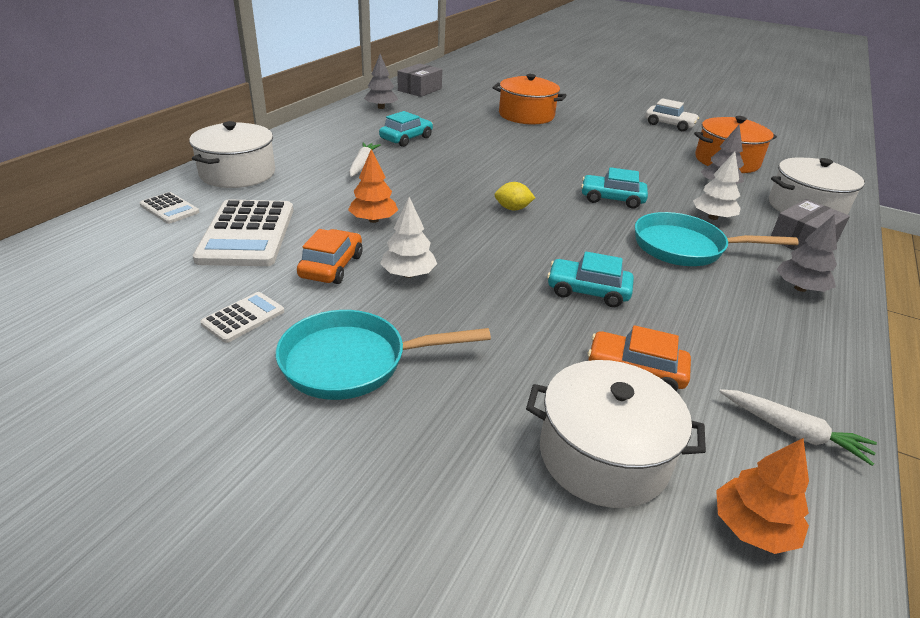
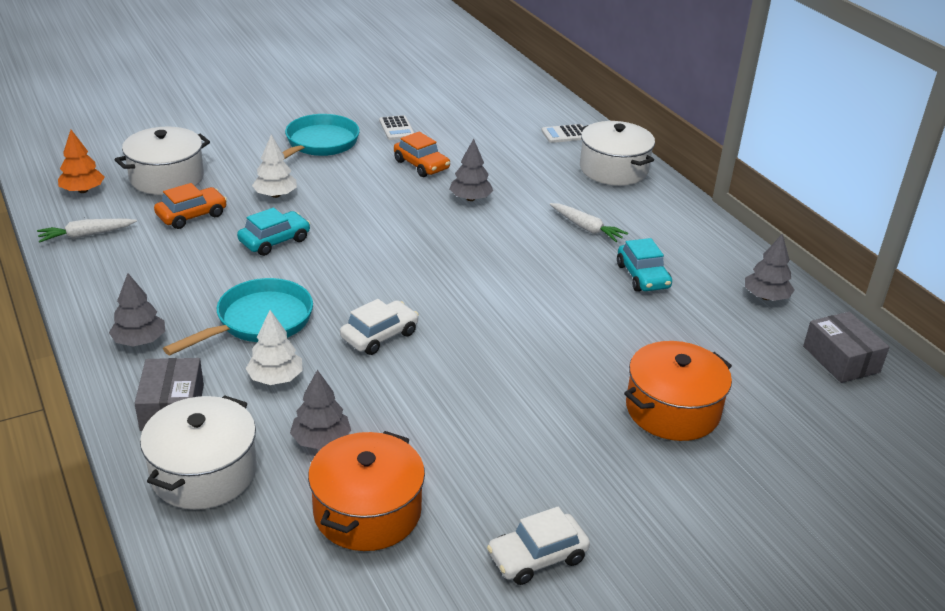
camera: 125 degrees right, 0 degrees up
(247, 234) = (498, 150): white calculator -> none
(373, 220) = (470, 198): orange tree -> grey tree
(408, 274) = (380, 186): white tree -> white tree (275, 195)
(512, 209) = (422, 267): yellow lemon -> none
(612, 199) = (379, 335): turquoise car -> white car

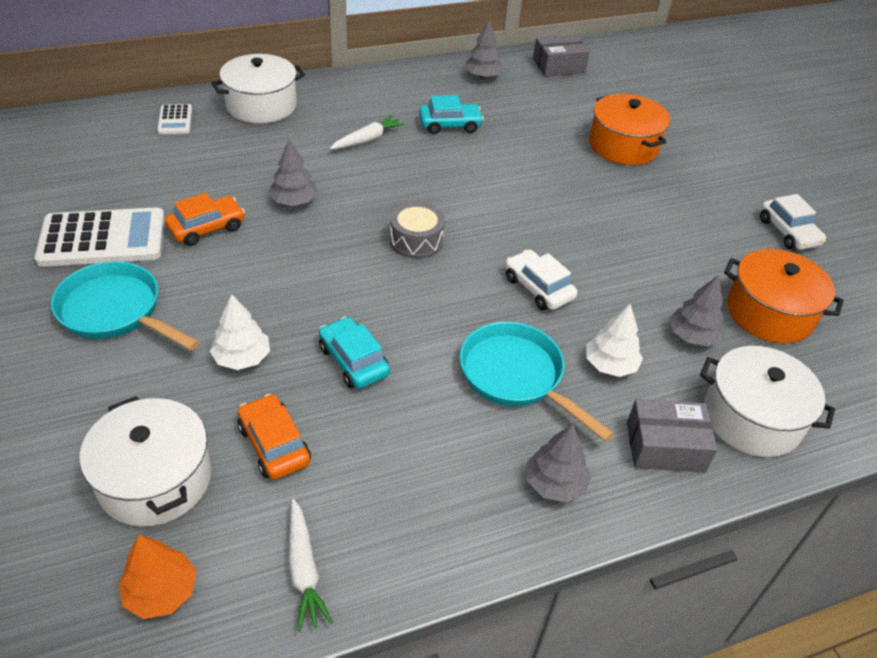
camera: 85 degrees left, 10 degrees up
(396, 128) = (102, 239): white calculator -> white calculator, size x2.02
(433, 263) = (416, 240): none -> grey drum

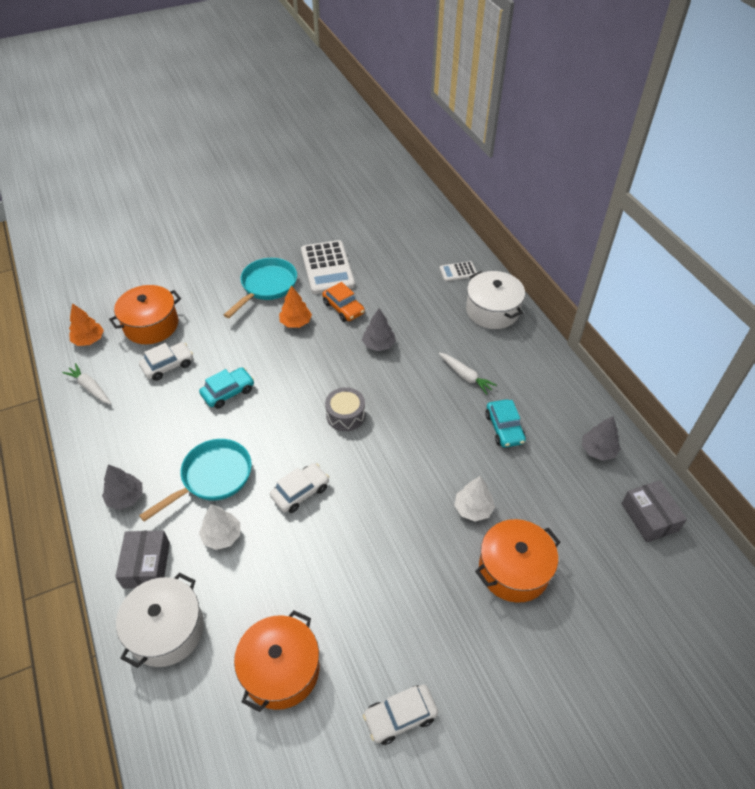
camera: 90 degrees right, 5 degrees up
(155, 479) = (151, 325): white pot -> orange pot
(219, 280) = (296, 322): none -> orange tree
(242, 358) = (231, 343): white tree -> white tree (473, 509)
(274, 444) = (168, 365): orange car -> white car
(304, 570) = (90, 388): white carrot -> white carrot turned 60 degrees clockwise
(692, 336) = (251, 598): grey tree -> none

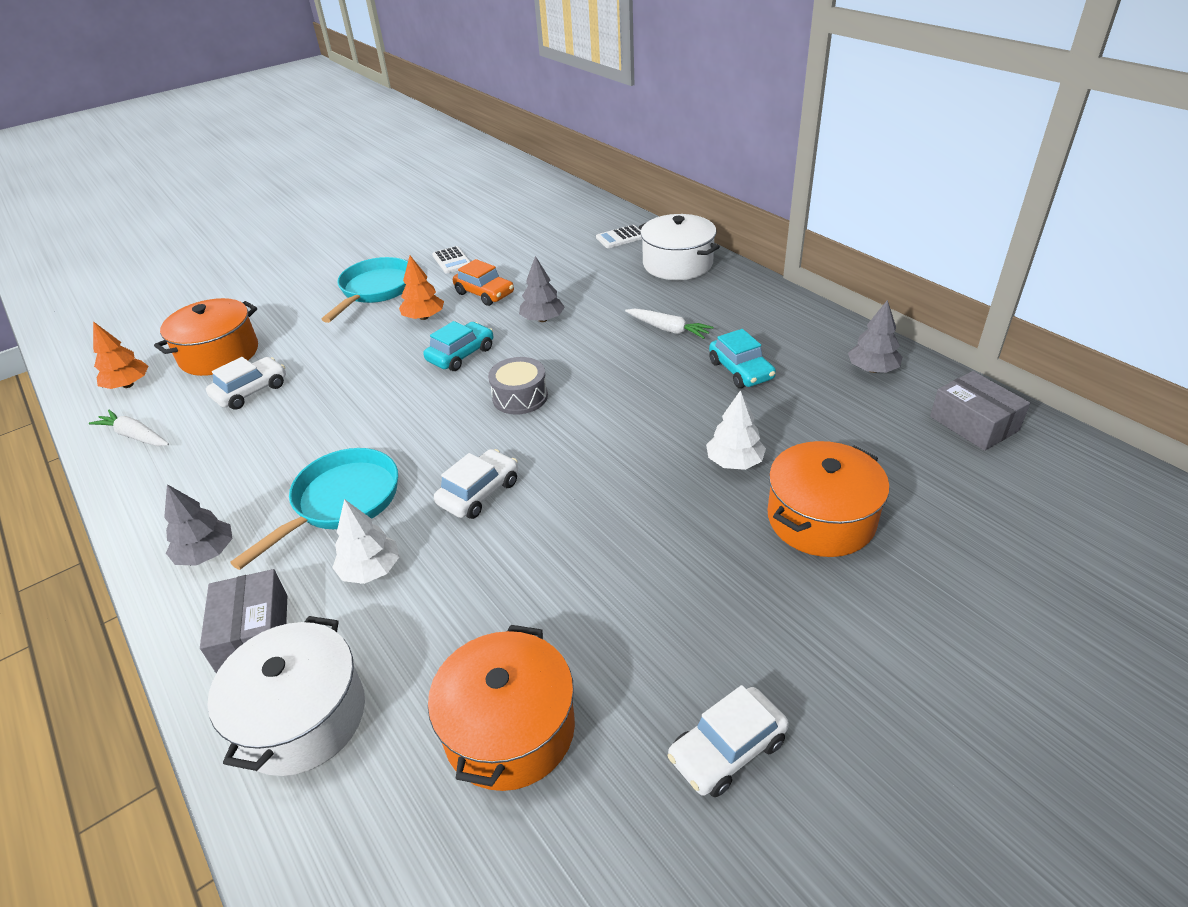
camera: 10 degrees left, 10 degrees down
(228, 392) = (345, 403): turquoise car -> turquoise car (461, 354)
(327, 268) = (452, 260): white calculator -> white calculator, size x0.49

